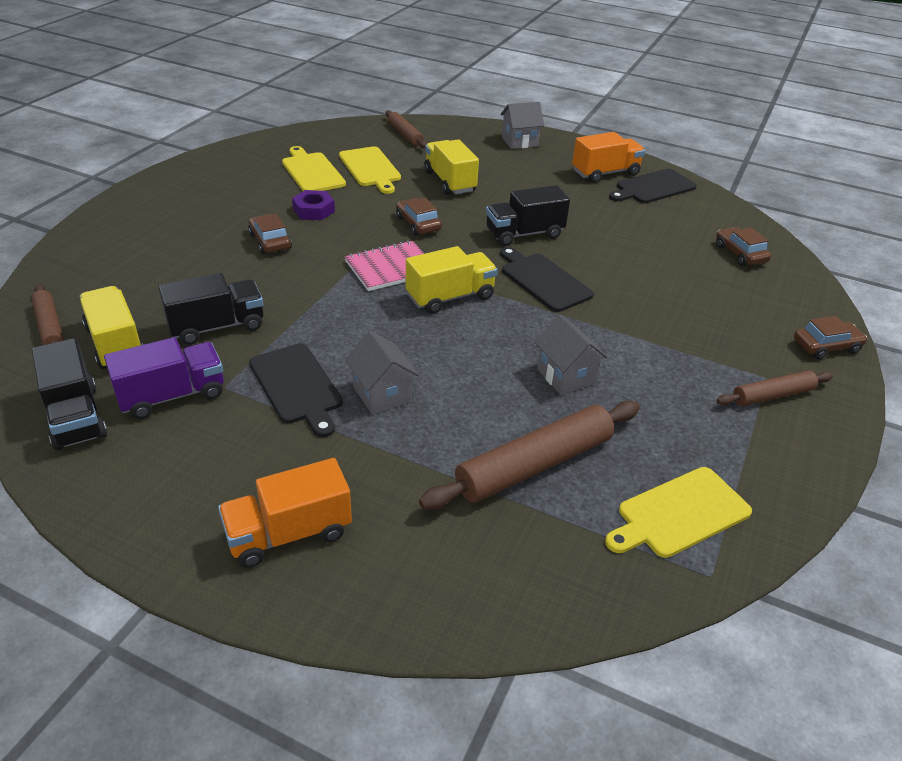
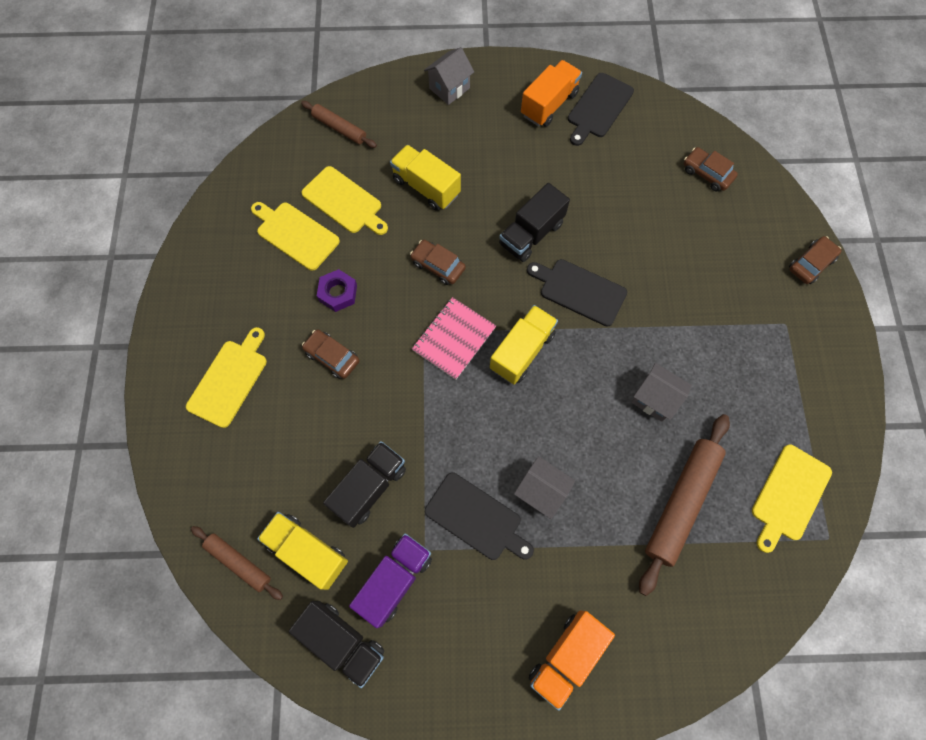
camera: 25 degrees left, 30 degrees up
(171, 224) = (229, 380): none -> yellow cutting board
(772, 395) = (797, 342): brown rolling pin -> none

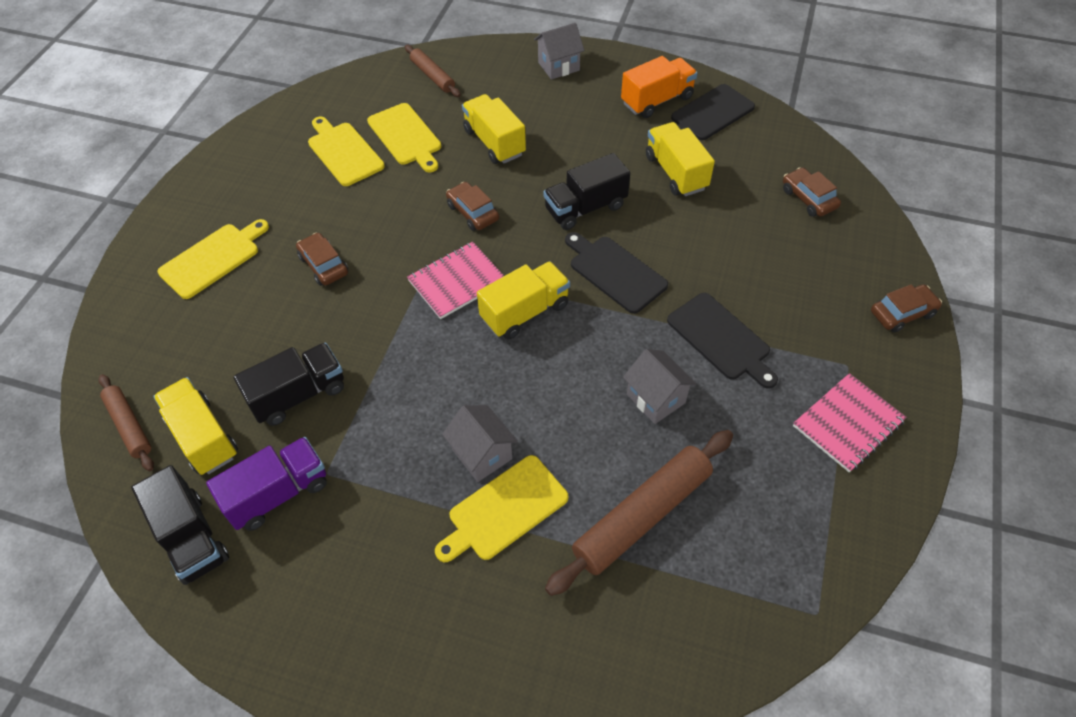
camera: 20 degrees right, 15 degrees down
(338, 293) = (359, 211): purple nut -> none
(476, 518) = (397, 459): black cutting board -> black cutting board (721, 339)
(566, 656) = (430, 638): orange truck -> none
(592, 177) = (676, 172): none -> yellow truck
(789, 495) = (782, 548): yellow cutting board -> yellow cutting board (504, 510)
(801, 375) = (848, 423): none -> pink notebook

